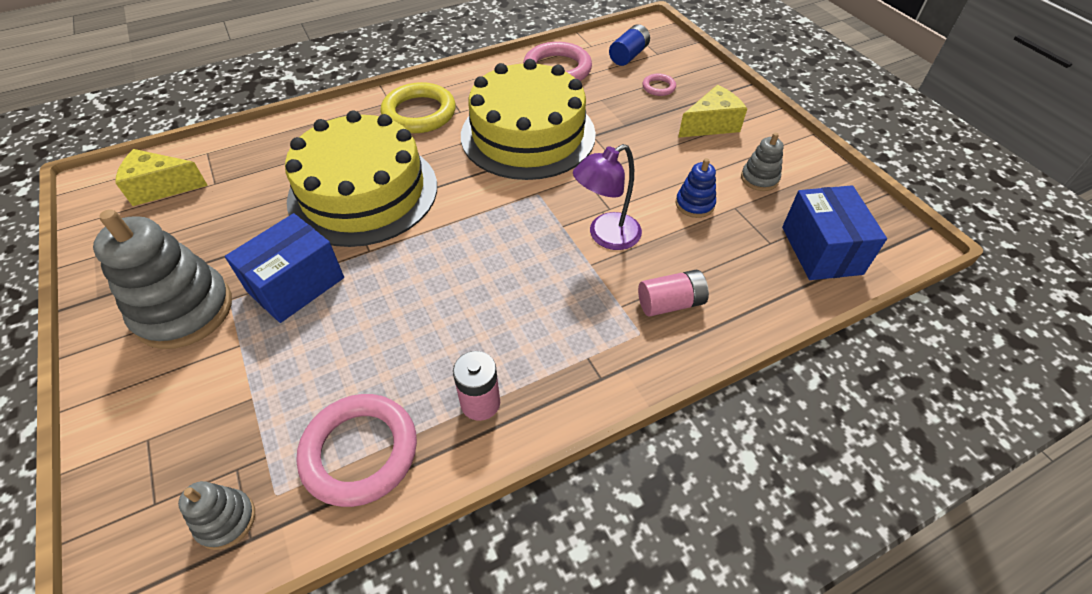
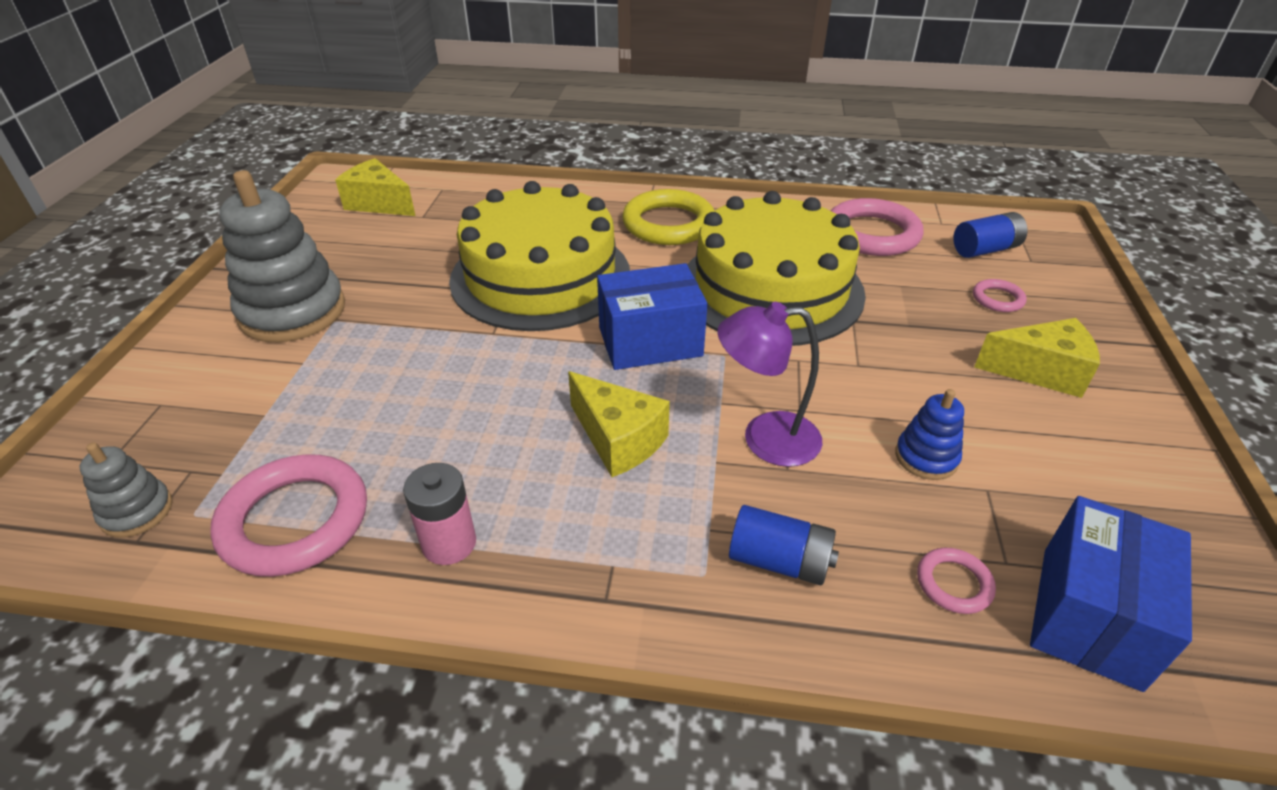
camera: 35 degrees right, 10 degrees down
(296, 285) = (399, 333): blue box -> blue box (650, 342)
(523, 281) = (618, 439): none -> yellow cheese
(670, 303) = (779, 561): pink battery -> blue battery
(757, 267) = (953, 583): none -> pink ring
(759, 178) = (1062, 470): grey stacking toy -> none

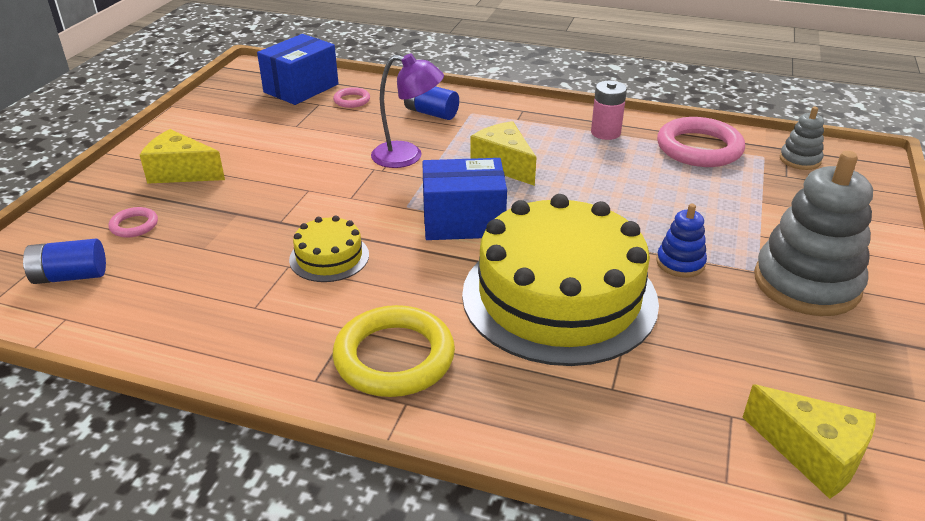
camera: 170 degrees left, 5 degrees down
(771, 289) = (329, 257): yellow cake -> yellow cake, size x0.43
(872, 234) = (163, 311): pink ring -> none
(926, 457) = (315, 140): blue stacking toy -> blue stacking toy (680, 263)

